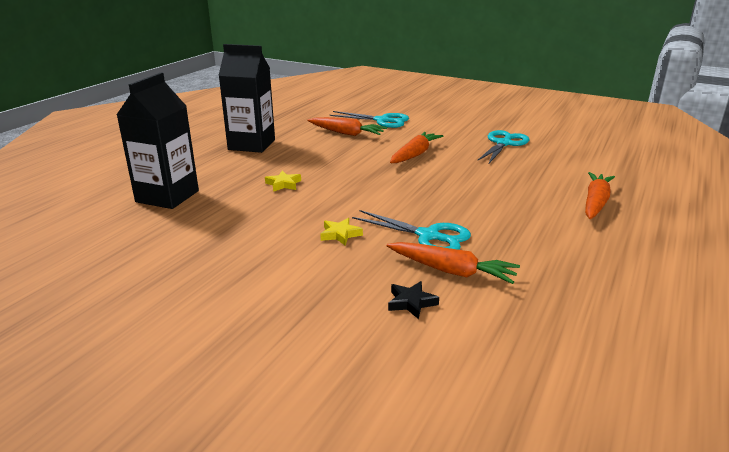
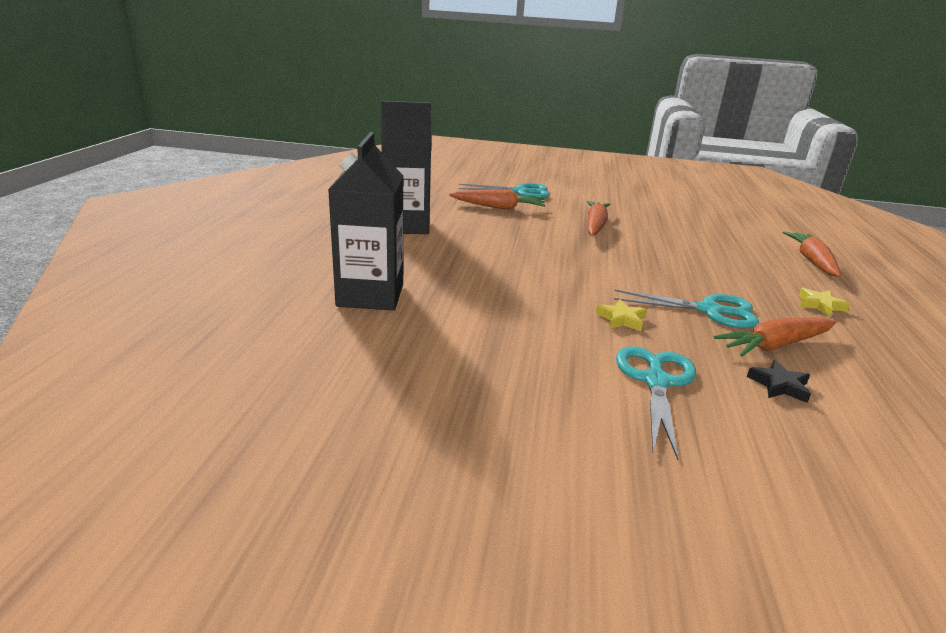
camera: 20 degrees left, 0 degrees up
(283, 184) = (494, 268): yellow star -> yellow star (820, 305)
(451, 271) = (775, 345): orange carrot -> orange carrot turned 150 degrees clockwise
(504, 143) = (665, 209): turquoise scissors -> turquoise scissors (656, 381)

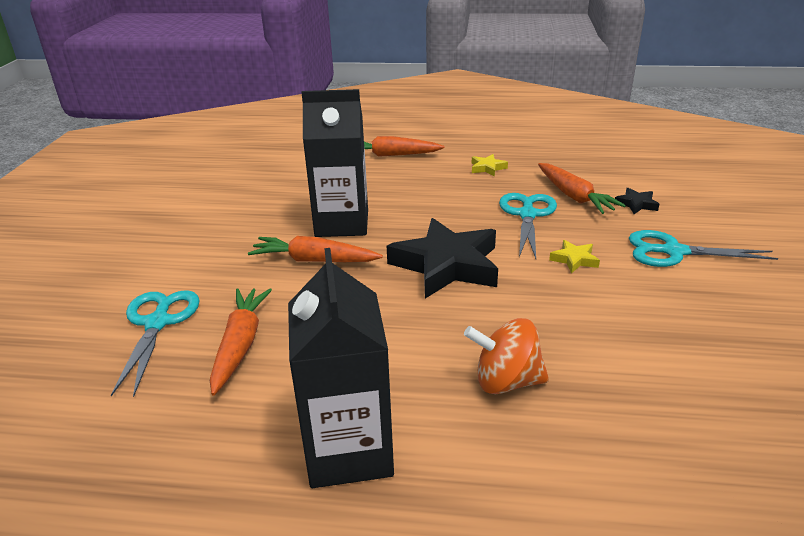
camera: 90 degrees left, 5 degrees up
(370, 295) = (634, 451): black carton -> black carton (342, 223)
(450, 268) = (506, 381): none -> orange spinning top
(598, 265) = (446, 265): none -> black star

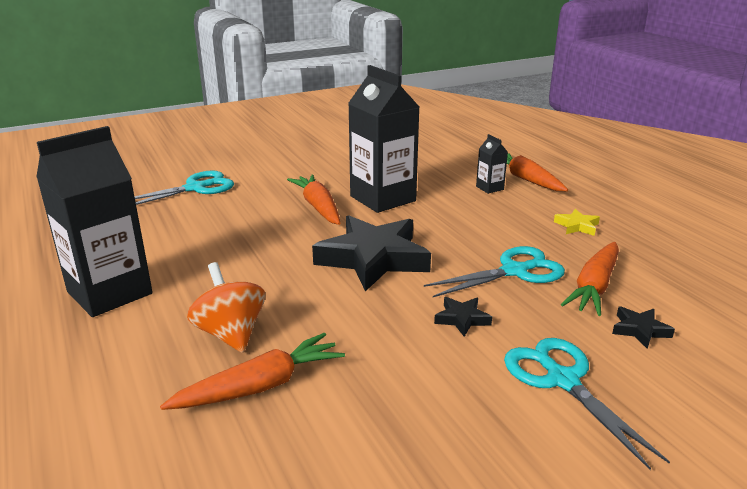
camera: 55 degrees right, 5 degrees down
(240, 345) = (194, 219): orange carrot -> orange carrot (260, 386)
(387, 173) = (489, 188): none -> black carton
(574, 259) = (462, 319): yellow star -> black star

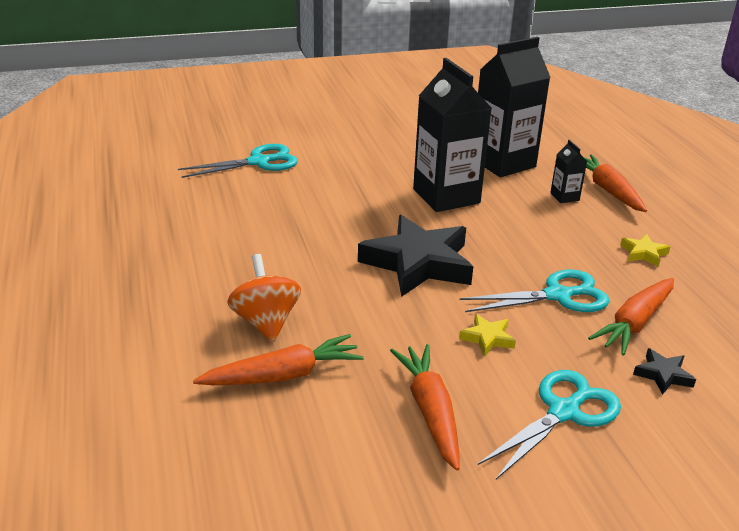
camera: 10 degrees right, 5 degrees up
(110, 293) = (163, 266): black carton -> black carton (503, 163)
(318, 207) = (377, 198): orange carrot -> orange carrot (430, 411)
(462, 319) = (487, 338): black star -> yellow star
(561, 379) = (564, 411): turquoise scissors -> turquoise scissors turned 60 degrees clockwise

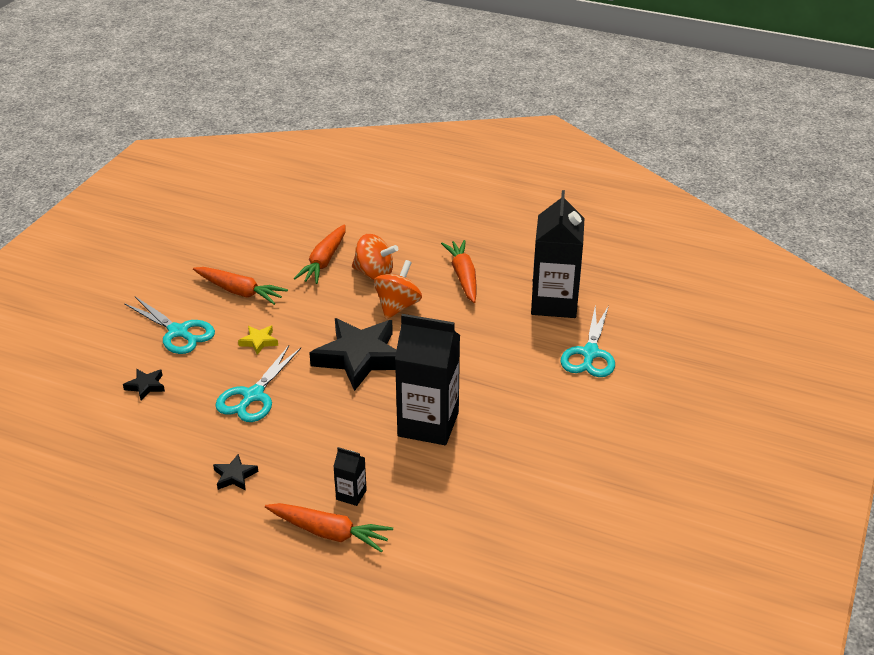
camera: 130 degrees right, 5 degrees up
(309, 278) = (397, 306): none -> orange spinning top
(503, 163) = (446, 499): black carton -> black carton (554, 303)
(564, 411) = (179, 332): turquoise scissors -> turquoise scissors turned 45 degrees counterclockwise
(634, 323) = (189, 409): orange carrot -> orange carrot (463, 277)
(643, 253) = (234, 476): yellow star -> black star

